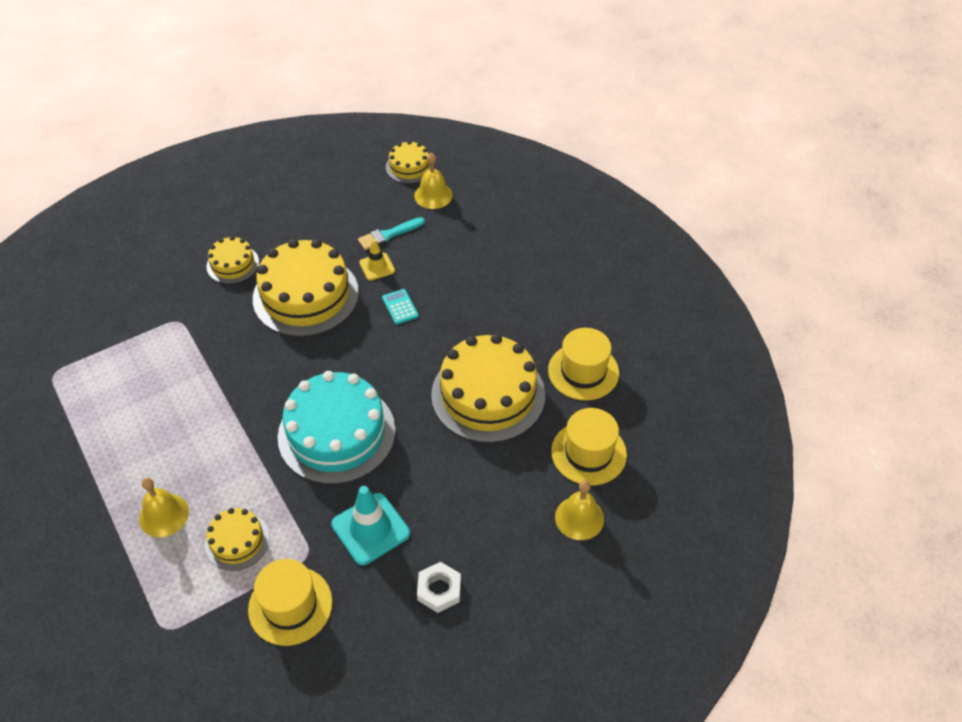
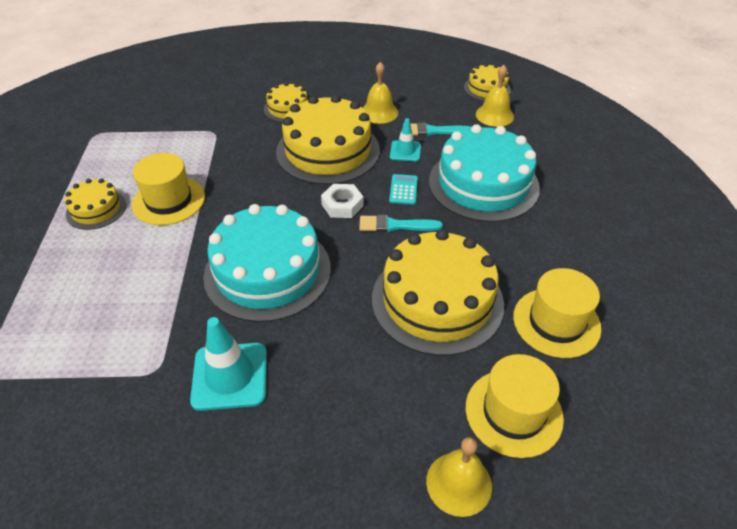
camera: 30 degrees right, 5 degrees down
(163, 515) = (73, 273): yellow bell -> yellow bell (379, 112)
(237, 541) = (108, 325): yellow cake -> yellow cake (96, 209)
(290, 605) = (99, 413): yellow hat -> yellow hat (168, 200)
(377, 267) = (405, 151): yellow traffic cone -> turquoise traffic cone
(415, 344) = (395, 225): none -> turquoise brush
(439, 590) = (248, 480): white nut -> white nut (342, 205)
(464, 272) = (483, 184): none -> turquoise cake

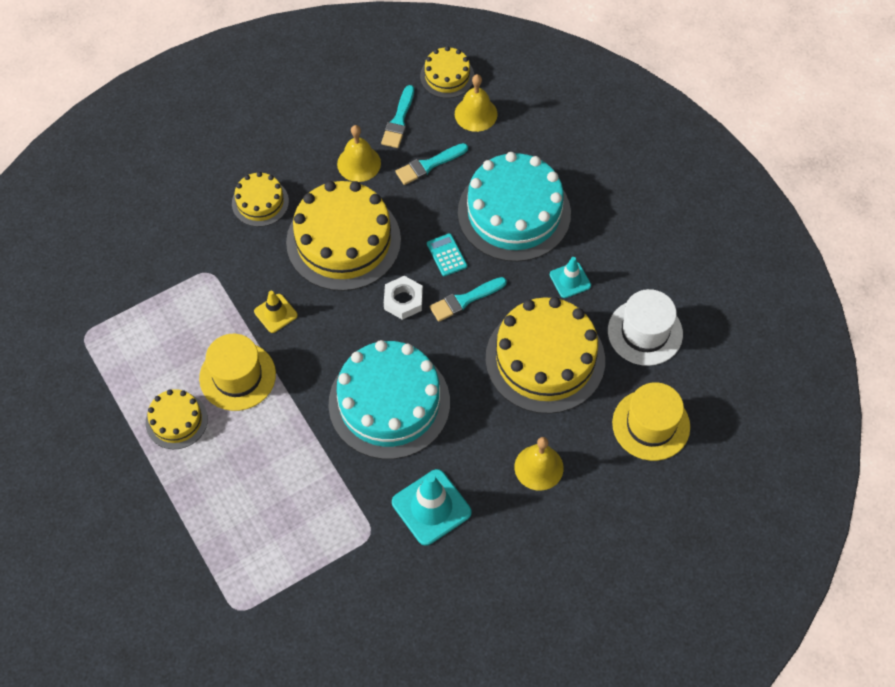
camera: 30 degrees left, 15 degrees up
(236, 174) = (275, 313): none -> yellow traffic cone
(405, 151) = (418, 205): turquoise traffic cone -> turquoise traffic cone (570, 280)
(430, 100) = (399, 121): none -> turquoise brush
(459, 483) = (641, 495): yellow bell -> yellow bell (538, 467)
(556, 322) = (645, 332): yellow hat -> white hat

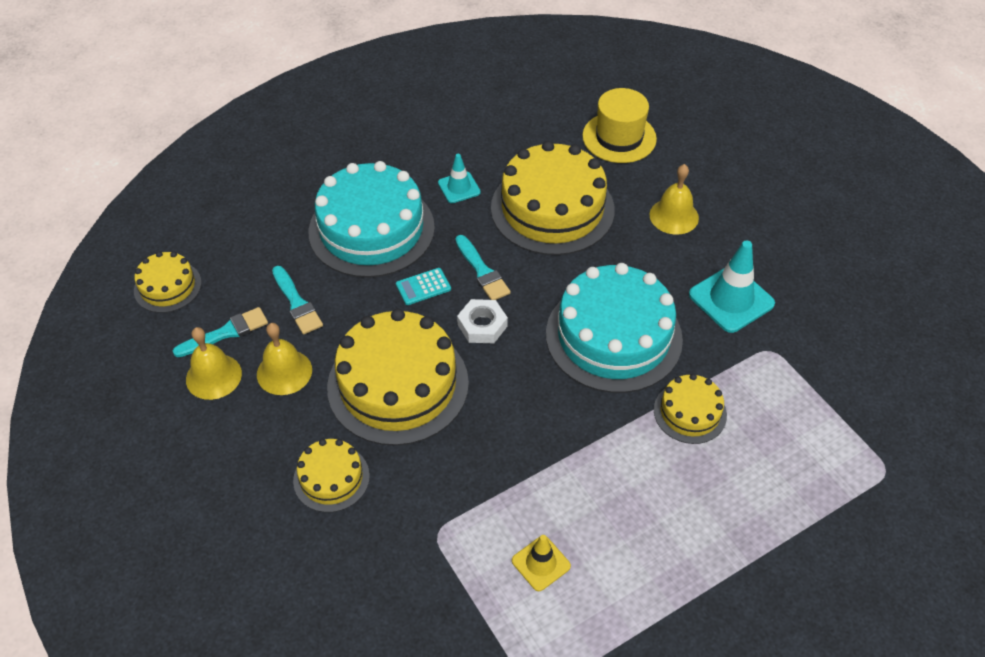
camera: 90 degrees left, 10 degrees down
(176, 420) = (658, 555): yellow cake -> yellow cake (690, 412)
(237, 376) = (590, 489): yellow hat -> none
(275, 313) = (500, 452): yellow traffic cone -> yellow traffic cone (541, 563)
(399, 121) = (226, 332): turquoise brush -> turquoise brush turned 45 degrees counterclockwise
(476, 114) = (230, 260): yellow bell -> yellow bell (213, 376)
(645, 332) = (519, 137): white hat -> none

